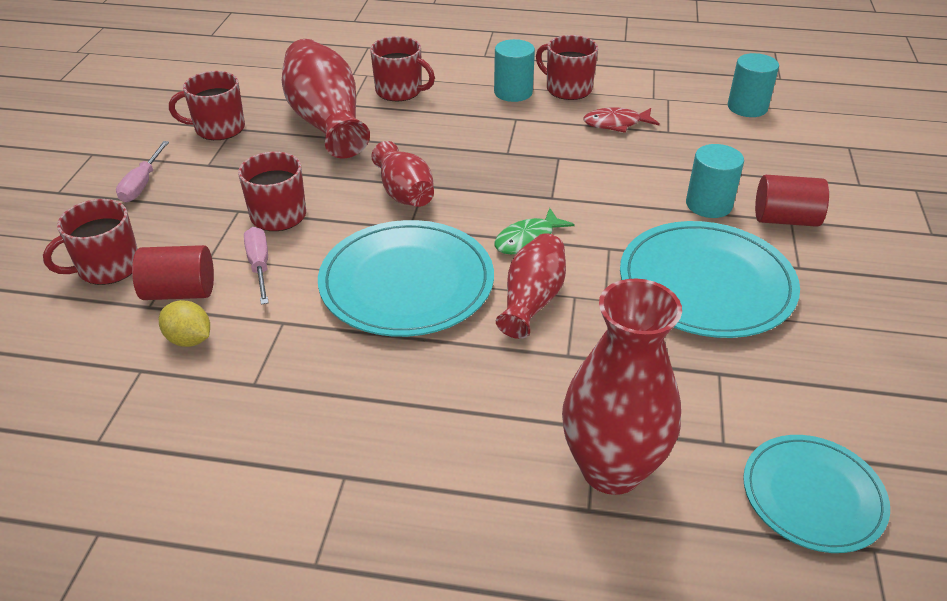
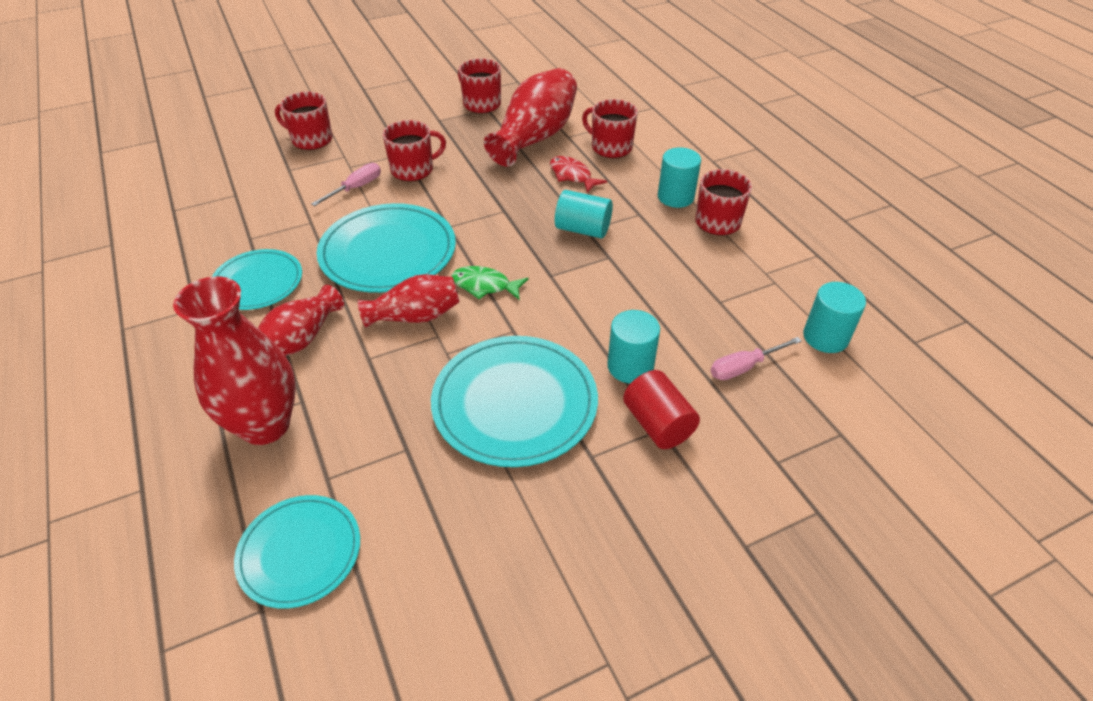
camera: 55 degrees right, 5 degrees up
(142, 184) = (396, 109): pink screwdriver -> pink screwdriver (744, 367)
(180, 292) = (309, 173): red cylinder -> none
(189, 339) = (271, 197): yellow lemon -> none
(352, 402) = (257, 282): none -> turquoise plate
(399, 91) = (610, 147): red mug -> red mug turned 135 degrees clockwise
(404, 193) = (485, 207): red vase -> red vase (301, 339)
(504, 154) = (583, 229): none -> turquoise cylinder
(616, 124) = (695, 268): red fish -> red fish (572, 175)

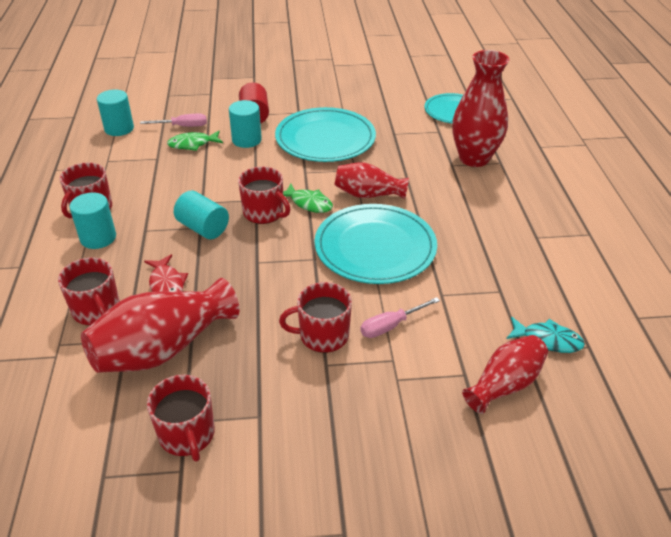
camera: 160 degrees left, 5 degrees down
(210, 207) = (548, 340): none -> turquoise fish
(257, 282) = (488, 246): turquoise plate -> none
(301, 339) = (451, 198): red vase -> red vase (504, 384)
(311, 139) = (436, 424): red mug -> red mug (264, 213)
(698, 337) = (192, 144): none -> green fish

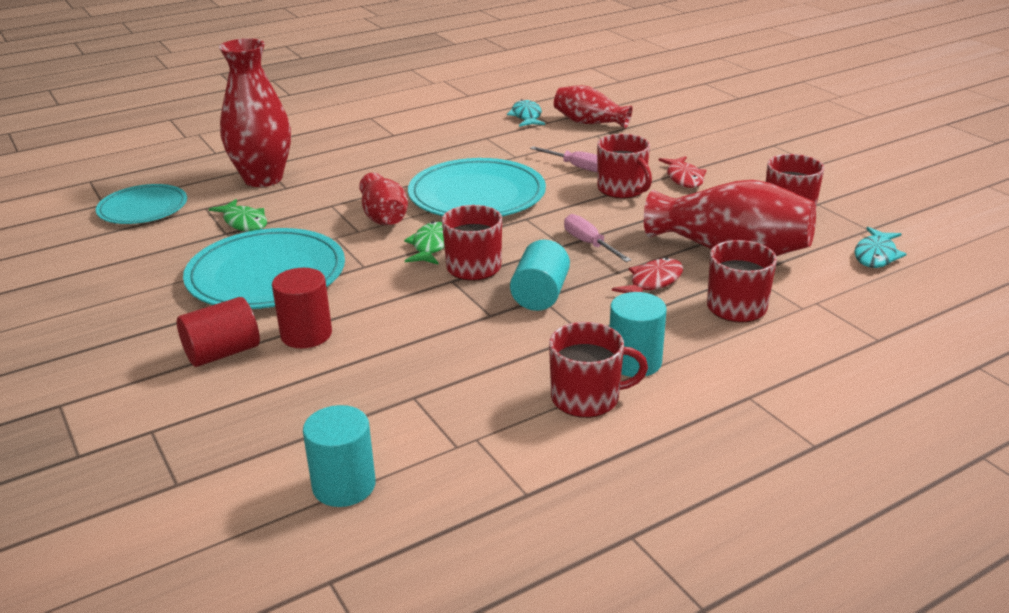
camera: 115 degrees left, 10 degrees down
(64, 445) = (876, 255): none -> turquoise fish
(183, 126) = (296, 412): pink screwdriver -> pink screwdriver (589, 244)
(192, 144) = (349, 379): green fish -> green fish (244, 222)
(246, 140) = (306, 334): turquoise cylinder -> red cylinder
(314, 392) = (684, 178): none -> red fish

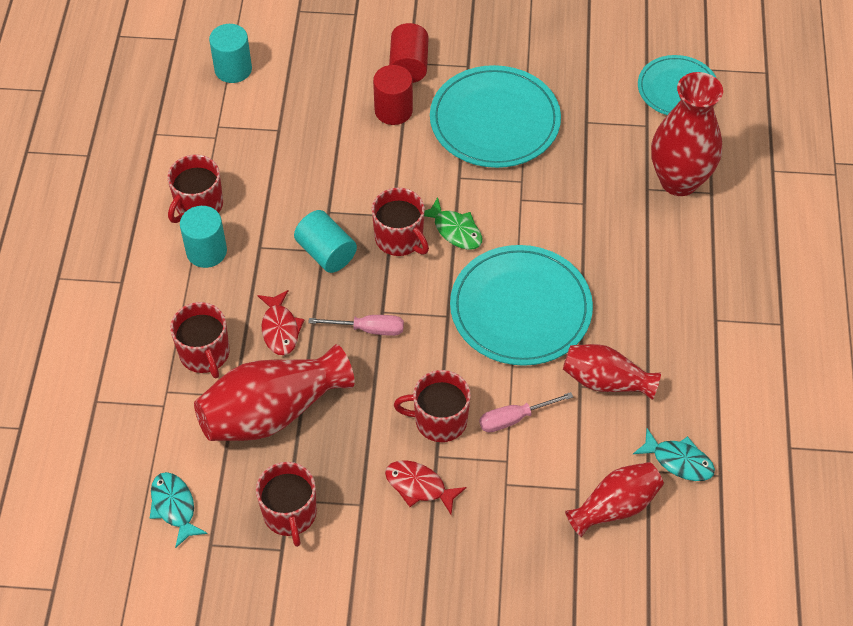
camera: 125 degrees right, 25 degrees up
(244, 222) = (596, 138): green fish -> none
(384, 218) = (530, 225): red vase -> red vase (606, 381)

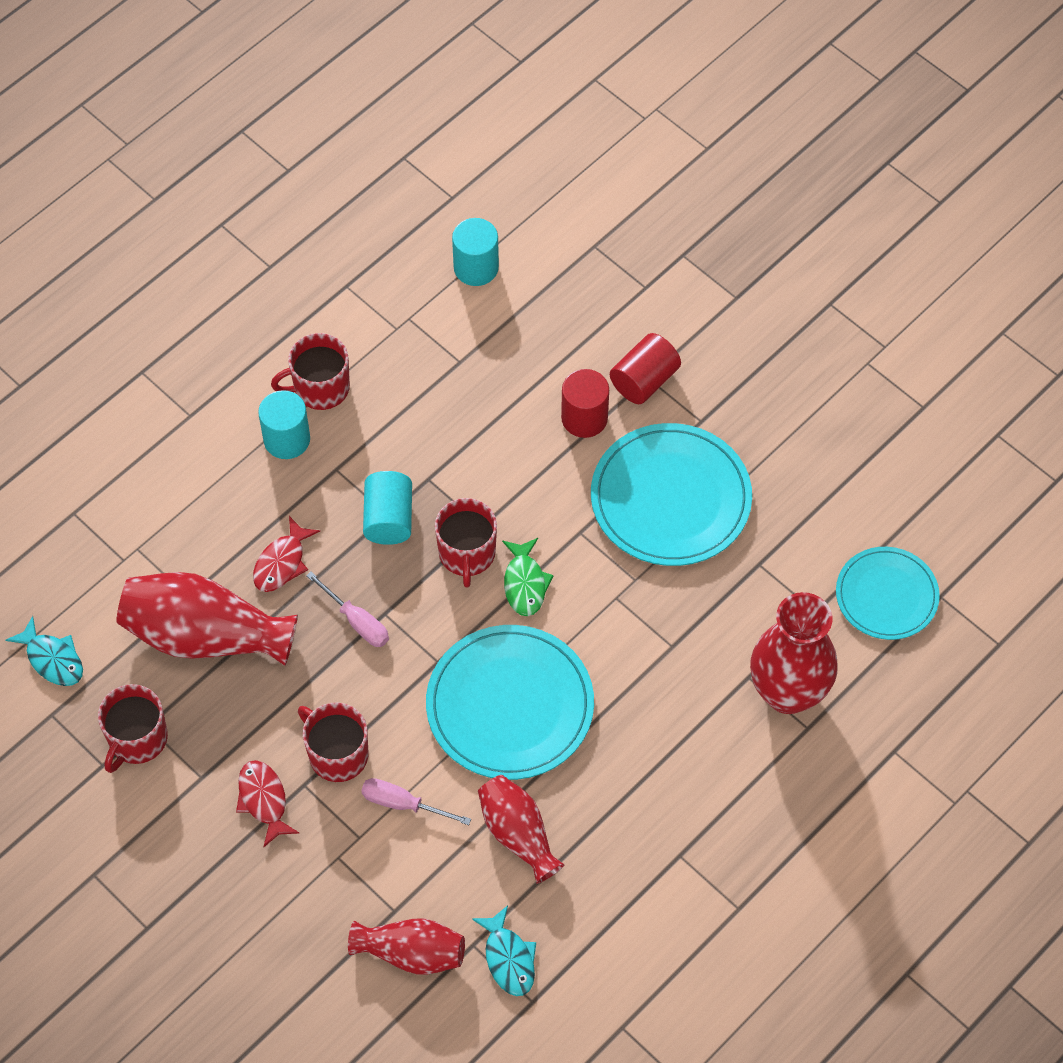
camera: 40 degrees right, 5 degrees up
(174, 507) = (52, 659): turquoise fish -> turquoise fish turned 120 degrees clockwise
(205, 354) = (198, 537): red mug -> none

